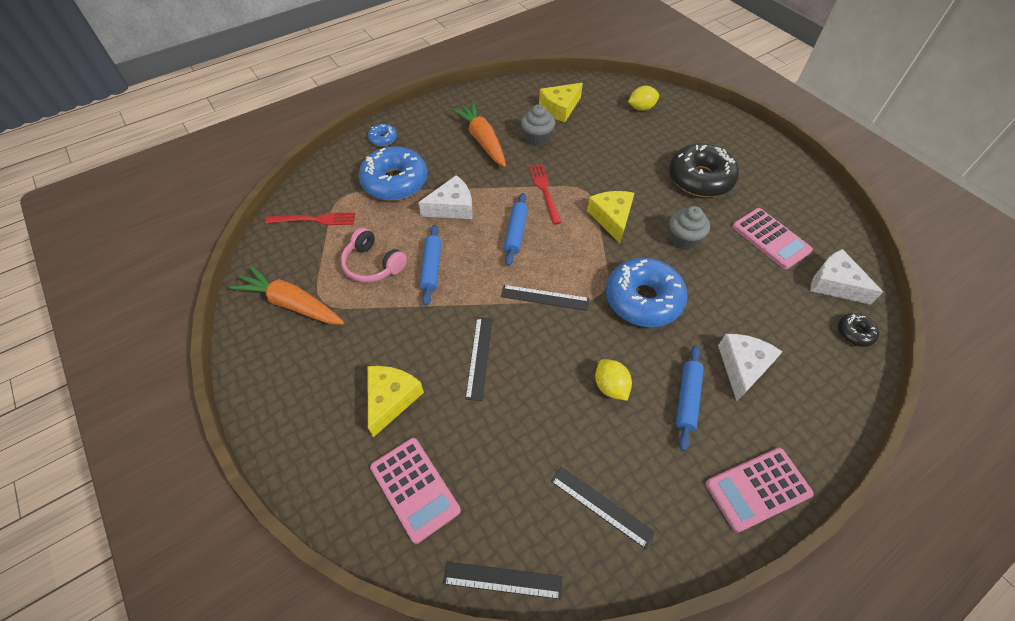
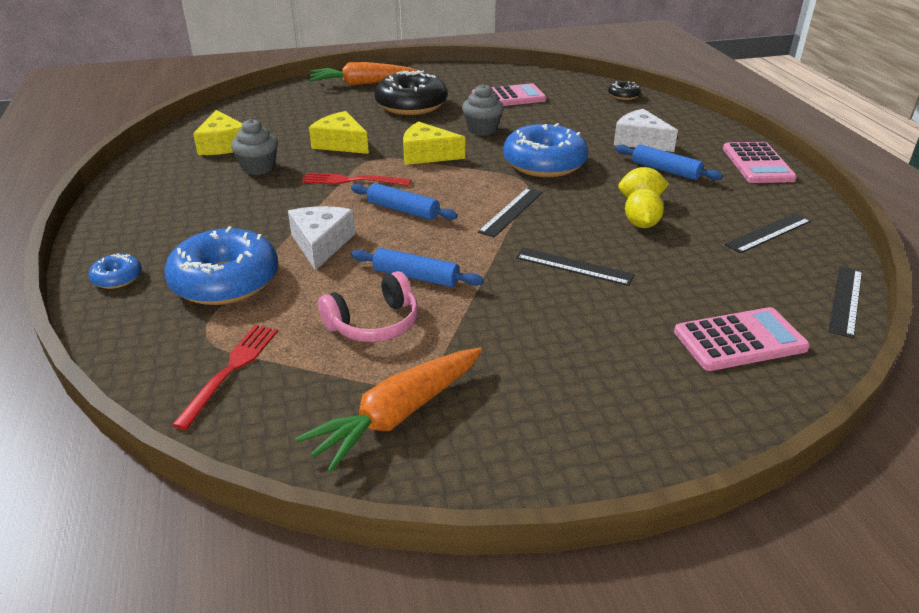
camera: 70 degrees left, 20 degrees down
(391, 399) = (611, 340): yellow cheese -> yellow cheese (340, 143)
(482, 140) = (219, 202): orange carrot -> orange carrot (362, 84)
(641, 108) = (280, 106): yellow lemon -> yellow lemon (641, 224)
(835, 284) = (572, 89): white cheese -> none

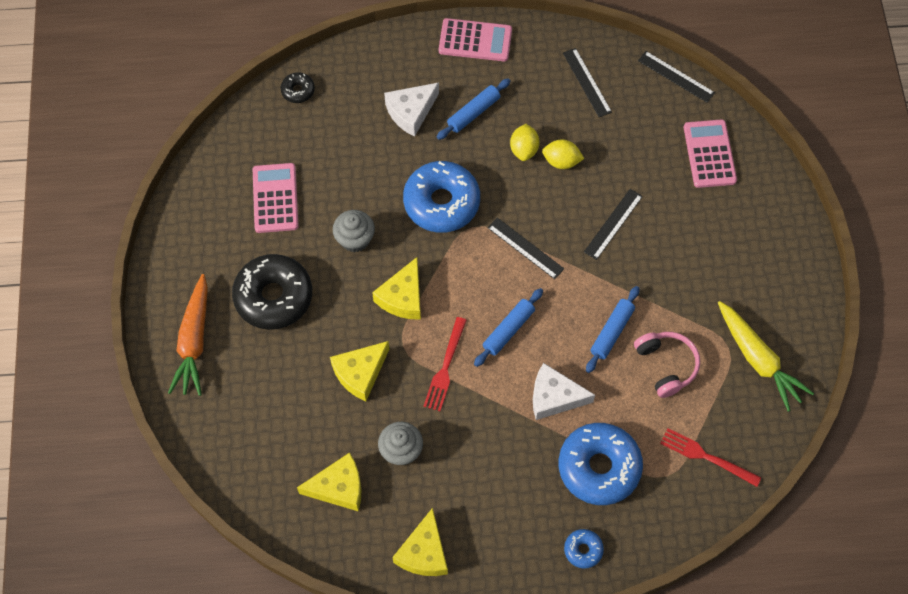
camera: 80 degrees left, 30 degrees up
(145, 187) = (424, 552): none -> yellow cheese
(397, 415) = (758, 359): orange carrot -> yellow carrot

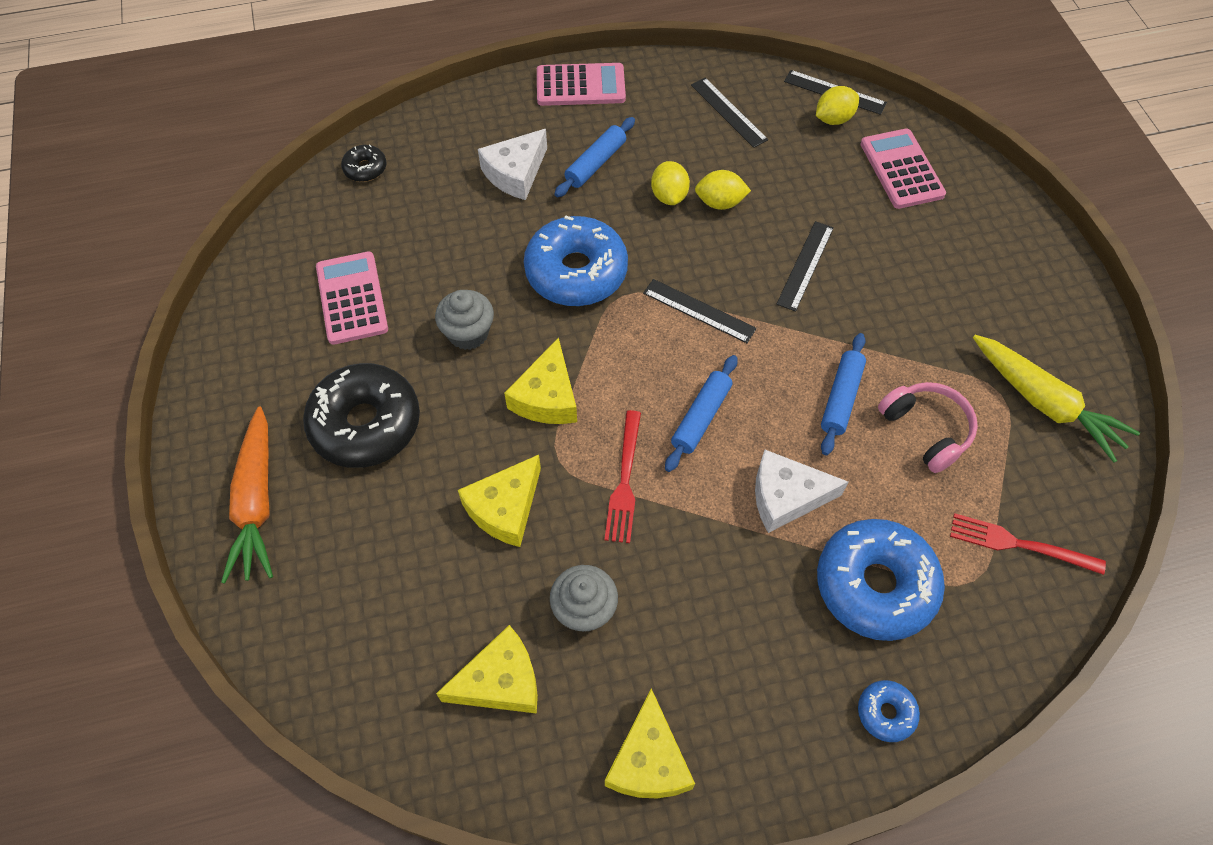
camera: 10 degrees left, 5 degrees down
(668, 101) = (833, 119): none -> yellow lemon

